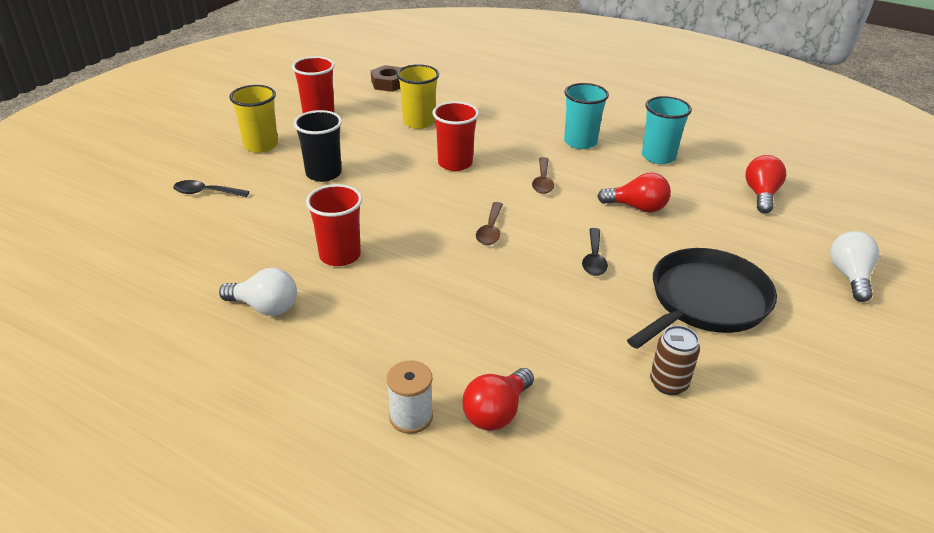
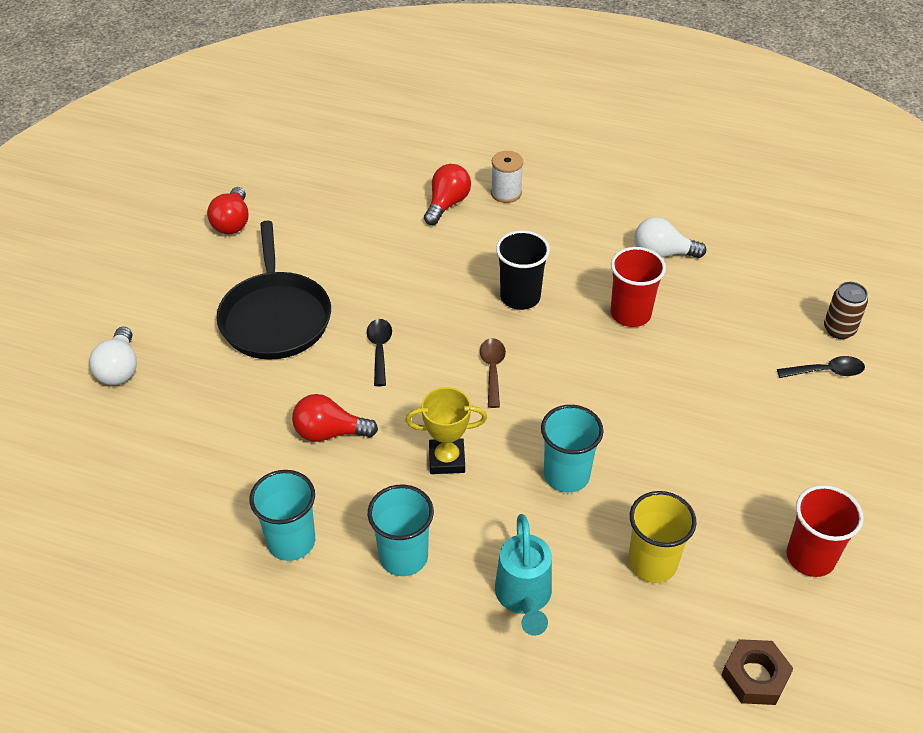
camera: 170 degrees right, 10 degrees up
(261, 145) = (833, 466): yellow cup -> none
(323, 173) = (719, 426): black cup -> black cup (520, 297)
(455, 163) = (566, 475): red cup -> turquoise cup
(506, 119) = (524, 599): none -> turquoise watering can
(542, 181) = (447, 460): brown spoon -> yellow trophy
(668, 383) = (320, 241): brown can -> brown can (839, 329)
(705, 301) = (275, 317): black pan -> black pan turned 45 degrees counterclockwise
(761, 195) = (169, 483): red light bulb -> red light bulb (232, 222)

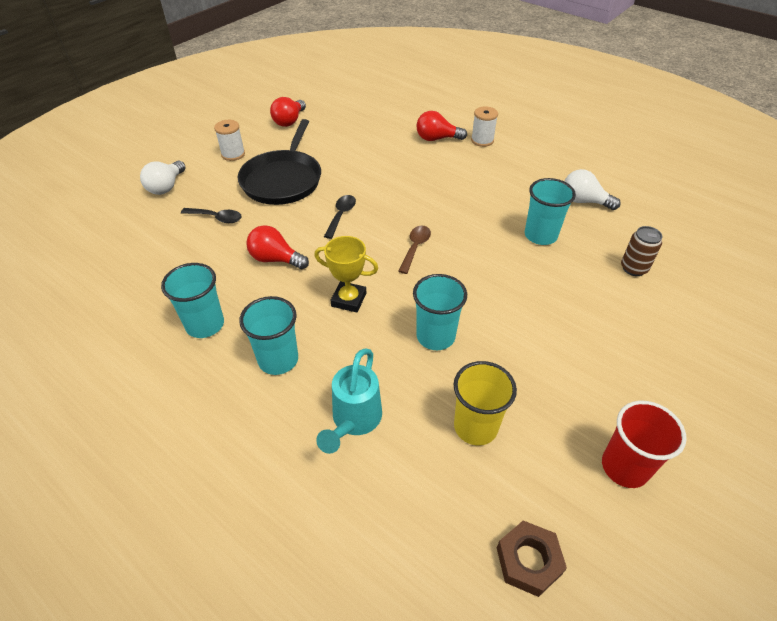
camera: 20 degrees right, 0 degrees up
(183, 295) = (233, 154): none -> white spool
(447, 204) = (437, 139): red light bulb -> red light bulb turned 135 degrees counterclockwise
(520, 297) = (460, 205): black cup -> none
(630, 314) = (540, 235): red cup -> turquoise cup
(826, 372) = (694, 317): black spoon -> black spoon (216, 218)
(839, 329) = (717, 288): brown can -> brown can (633, 268)

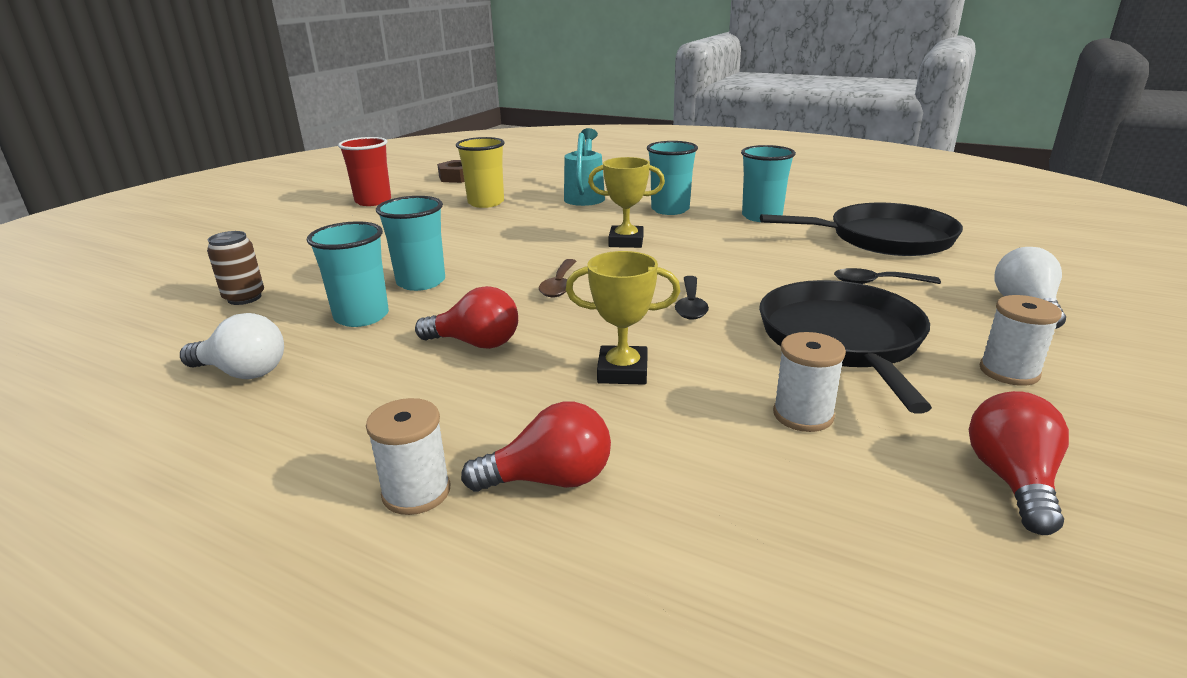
camera: 170 degrees right, 20 degrees down
(149, 267) = (884, 238): none -> black pan
(275, 259) = (741, 258): red light bulb -> red light bulb (476, 343)
(335, 148) = (803, 415): none -> white spool
(397, 176) = (622, 371): none -> yellow trophy
(435, 336) = (522, 232): turquoise cup -> turquoise cup (421, 282)

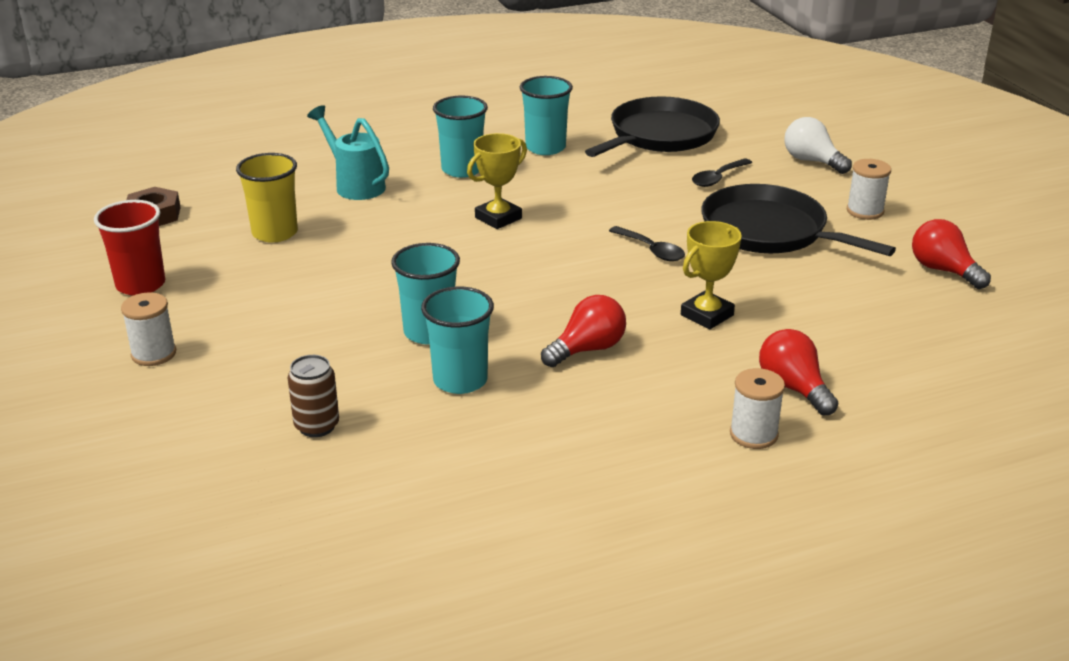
camera: 50 degrees left, 5 degrees up
(243, 372) = (489, 460): white light bulb -> none
(550, 479) = (793, 388): red light bulb -> red light bulb turned 60 degrees counterclockwise
(559, 285) = (537, 279): brown spoon -> none
(803, 415) = (828, 287): white spool -> white spool (154, 354)

